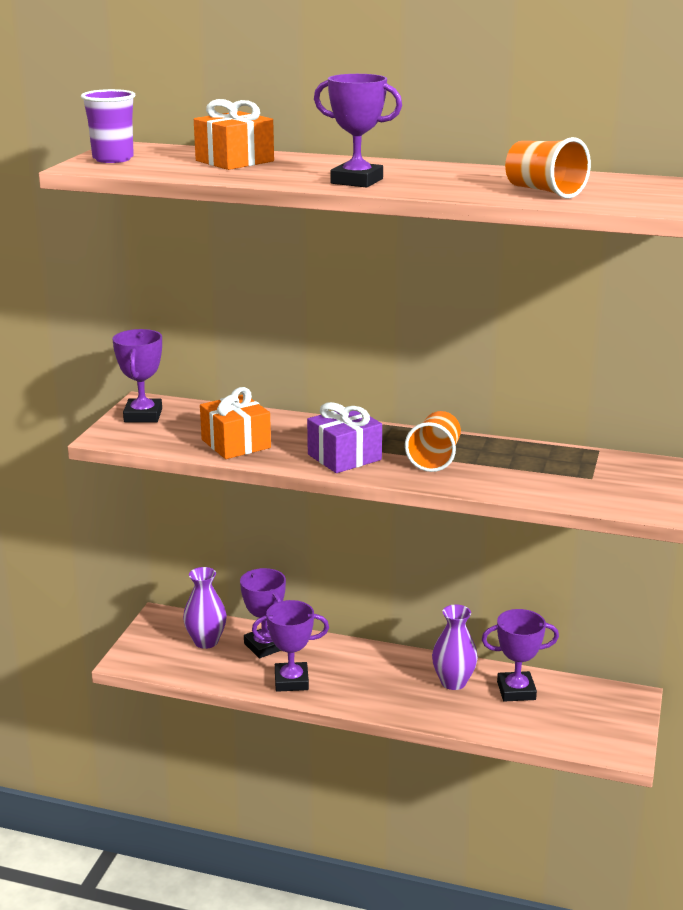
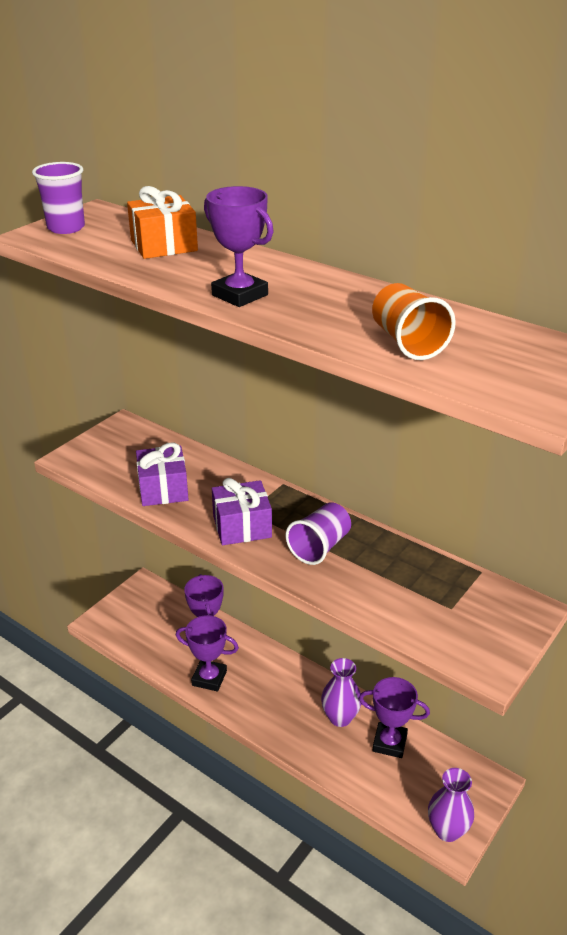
camera: 20 degrees right, 10 degrees up
(143, 415) = (112, 439): purple trophy -> none
(206, 641) = (165, 619): purple vase -> purple vase (447, 830)
(236, 444) = (163, 489): orange gift -> purple gift
(435, 458) = (320, 547): orange cup -> purple cup

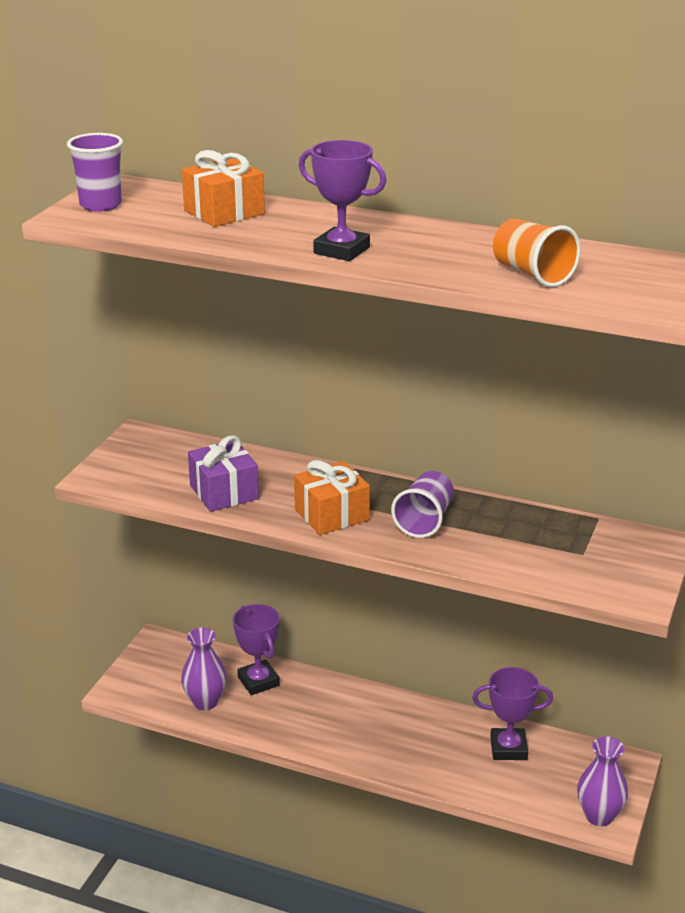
camera: 15 degrees left, 5 degrees down
(209, 678) = (280, 723): purple trophy -> none
(242, 526) = (331, 514): purple gift -> orange gift
(340, 717) = (445, 734): purple vase -> purple vase (205, 702)

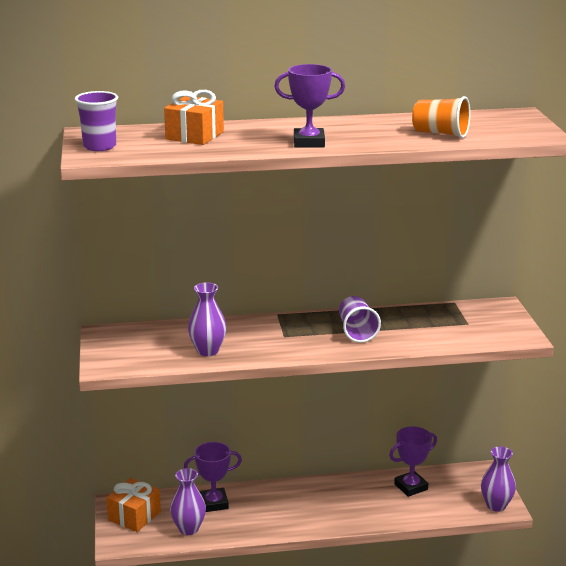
camera: 30 degrees left, 5 degrees down
(224, 492) = (207, 351): purple gift -> purple vase
(258, 681) = (214, 503): purple trophy -> purple trophy turned 45 degrees counterclockwise
(331, 514) = (295, 344): orange gift -> orange gift (134, 516)

